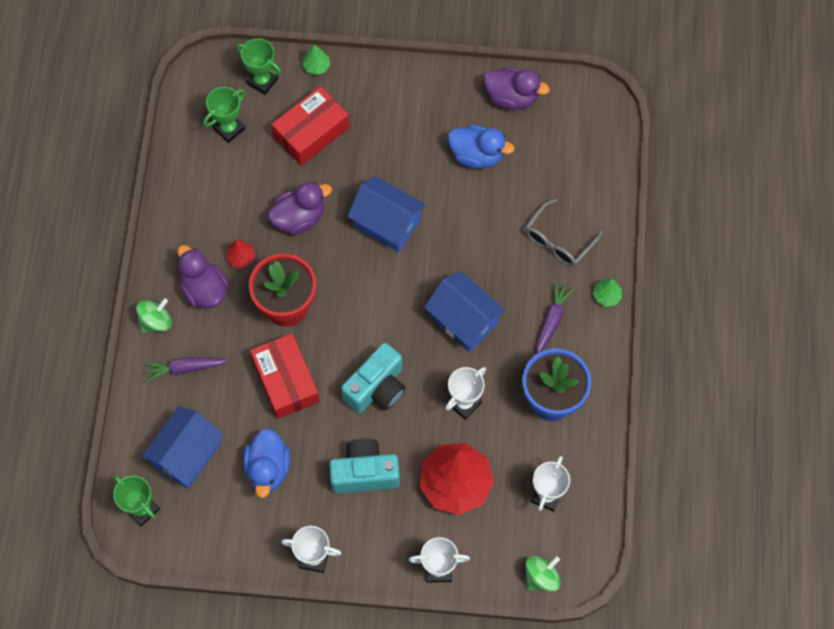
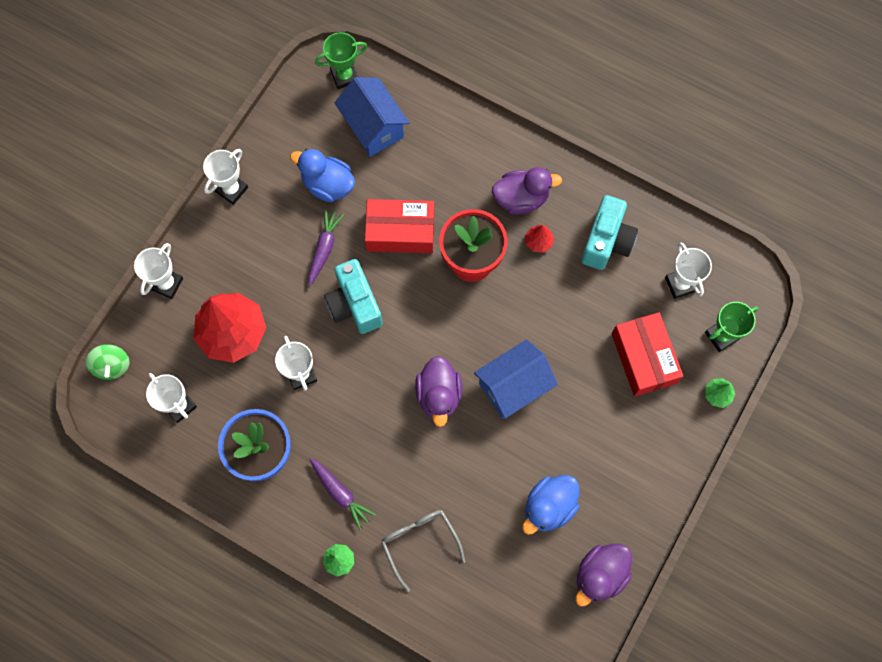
camera: 115 degrees right, 5 degrees up
(156, 321) = (509, 148): green spinning top -> none
(185, 368) = (453, 154): purple carrot -> purple carrot (324, 248)
(229, 128) = (680, 284): green trophy -> white trophy
(299, 218) = (556, 309): purple duck -> purple duck (439, 395)
(365, 473) = (282, 261): turquoise camera -> turquoise camera (606, 241)
(464, 320) = (381, 412): blue house -> none

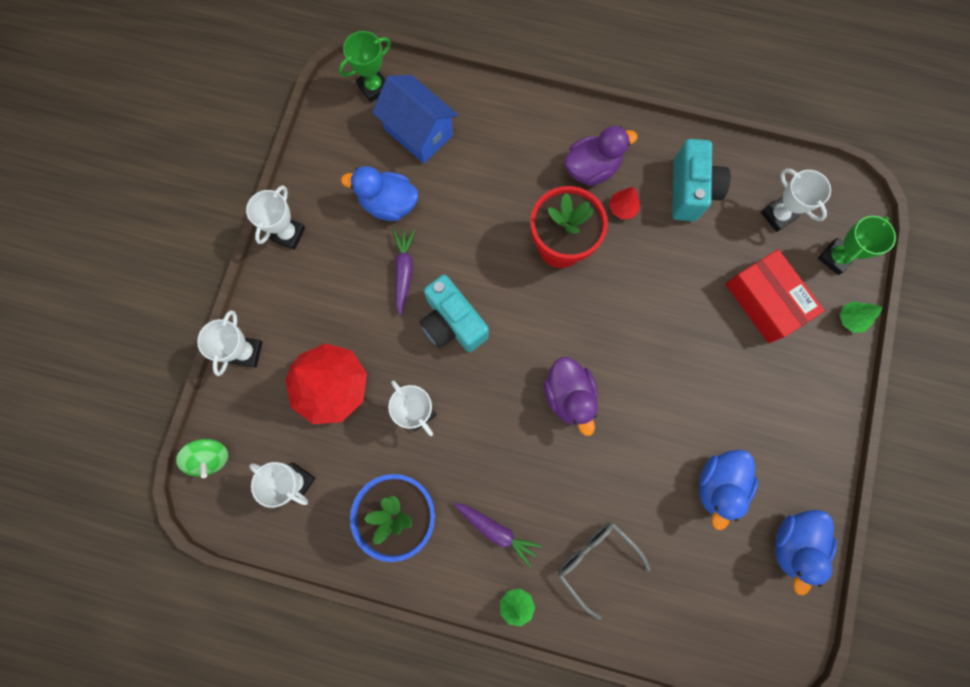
camera: 15 degrees left, 5 degrees up
(400, 231) = (478, 233): red box -> none
(513, 386) = (642, 365): blue house -> none
(600, 575) = (793, 543): purple duck -> blue duck

